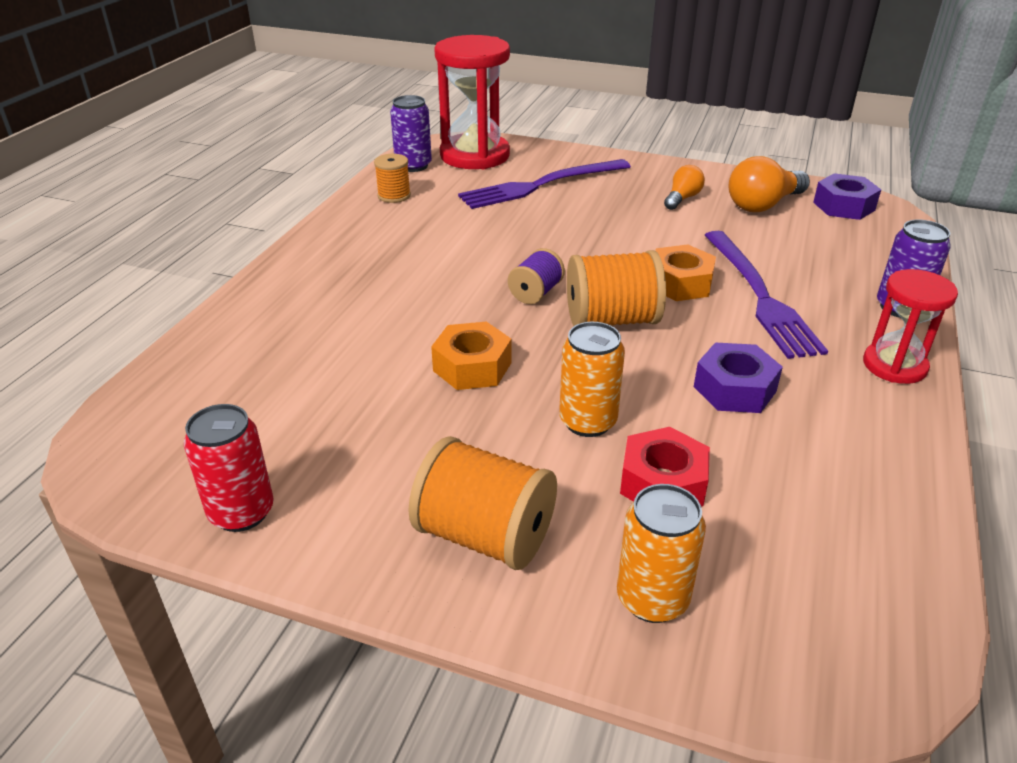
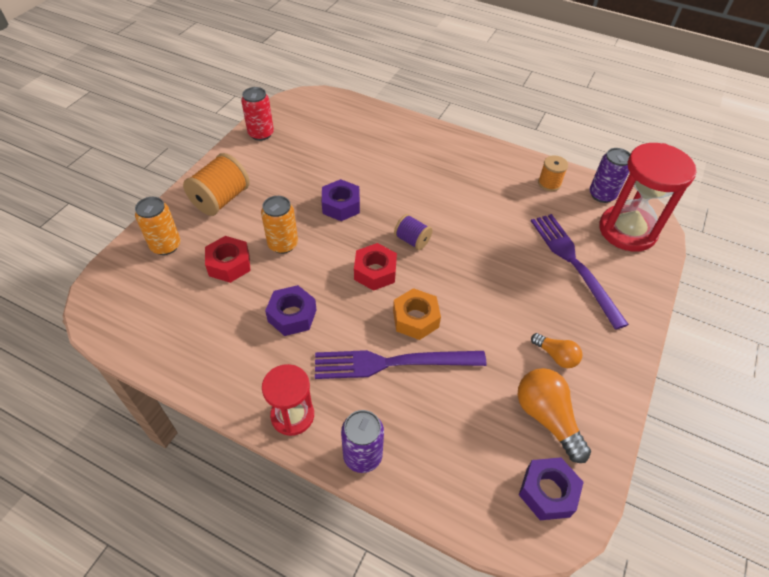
camera: 95 degrees right, 15 degrees up
(472, 367) = (341, 205): orange nut -> purple nut
(611, 320) = (375, 272): orange spool -> red nut

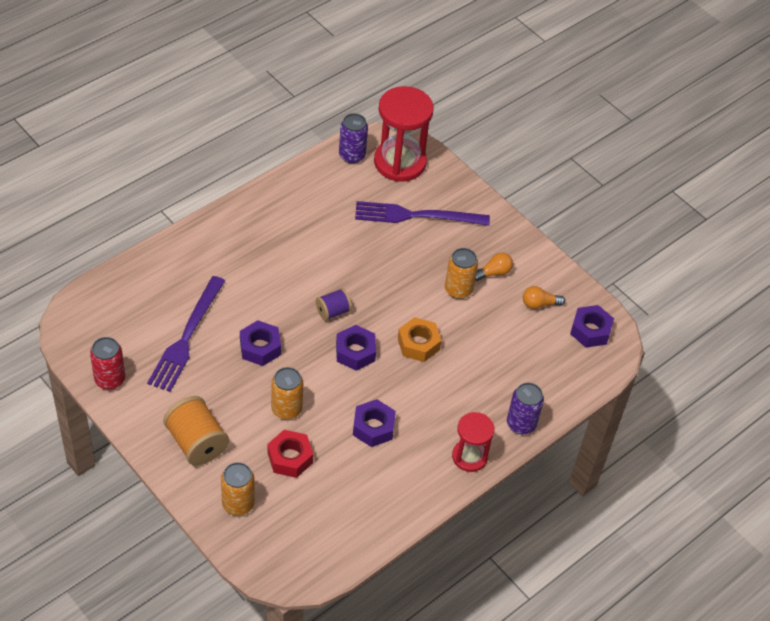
camera: 70 degrees left, 0 degrees up
(375, 272) = (355, 352): red nut -> purple nut
(392, 363) = (452, 376): purple fork -> purple fork (186, 337)
(508, 330) = (458, 290): none -> orange can
(547, 418) = (539, 304): orange light bulb -> orange light bulb, size x0.59
(549, 183) = (318, 183): orange spool -> none

